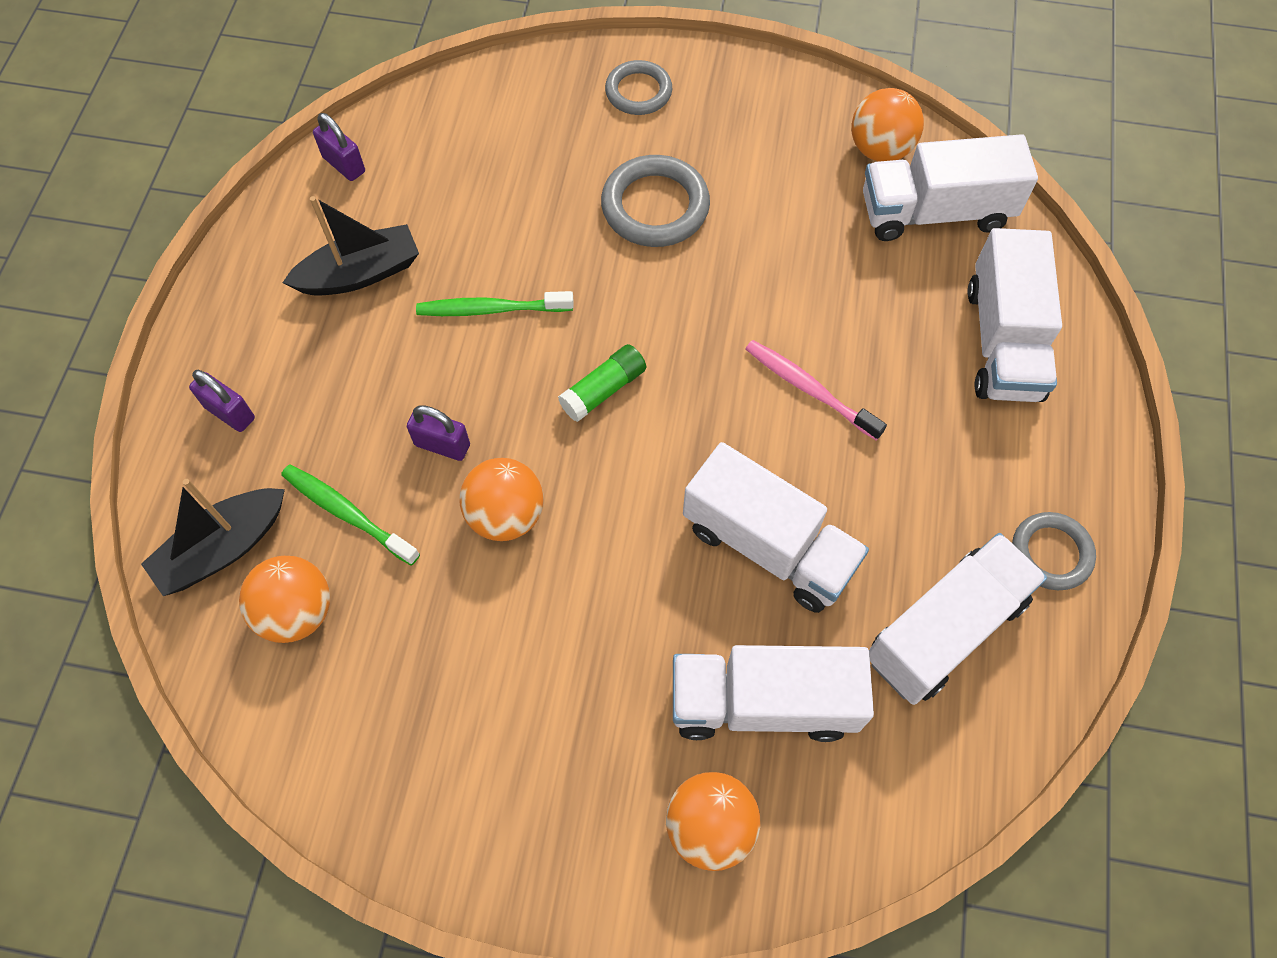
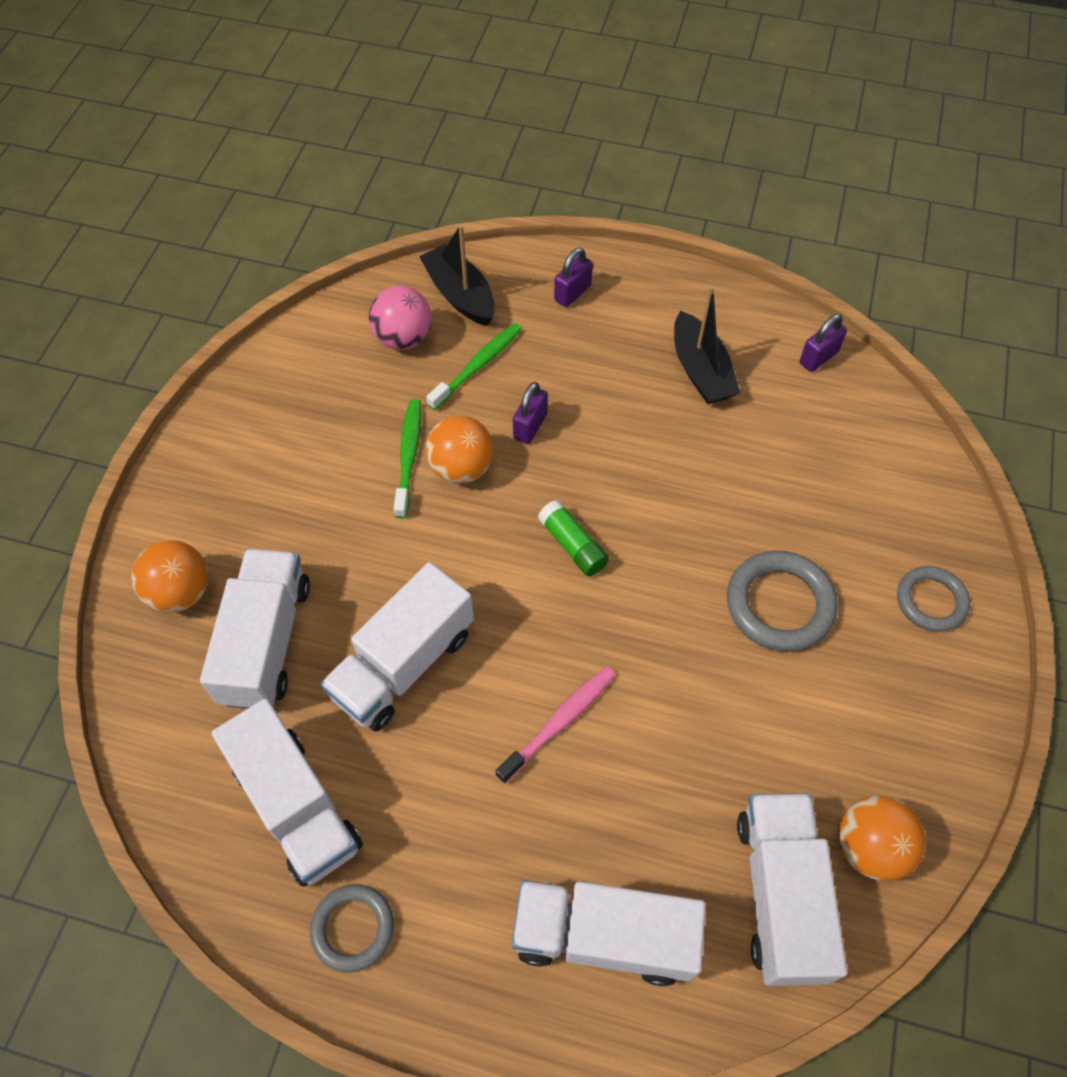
camera: 95 degrees right, 5 degrees down
(297, 612) = (403, 338): orange ball -> pink ball
(491, 309) = (661, 463): green toothbrush -> green toothbrush (409, 456)

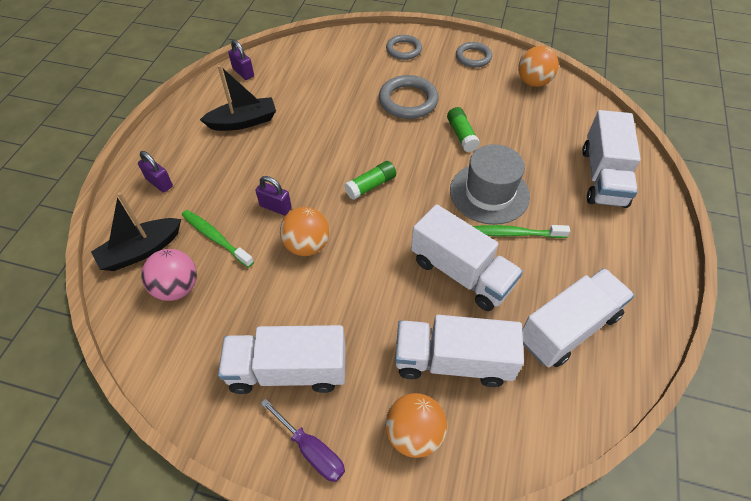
camera: 90 degrees left, 5 degrees down
(182, 488) = (311, 450): none -> purple screwdriver
(353, 928) = (634, 290): grey ring -> grey ring (473, 57)
(409, 456) = (293, 278): green toothbrush -> green toothbrush (513, 233)
(559, 722) = (489, 193): pink toothbrush -> grey hat
(697, 689) = (461, 135): none -> green glue stick
(780, 895) = (563, 112): white truck -> white truck (288, 370)

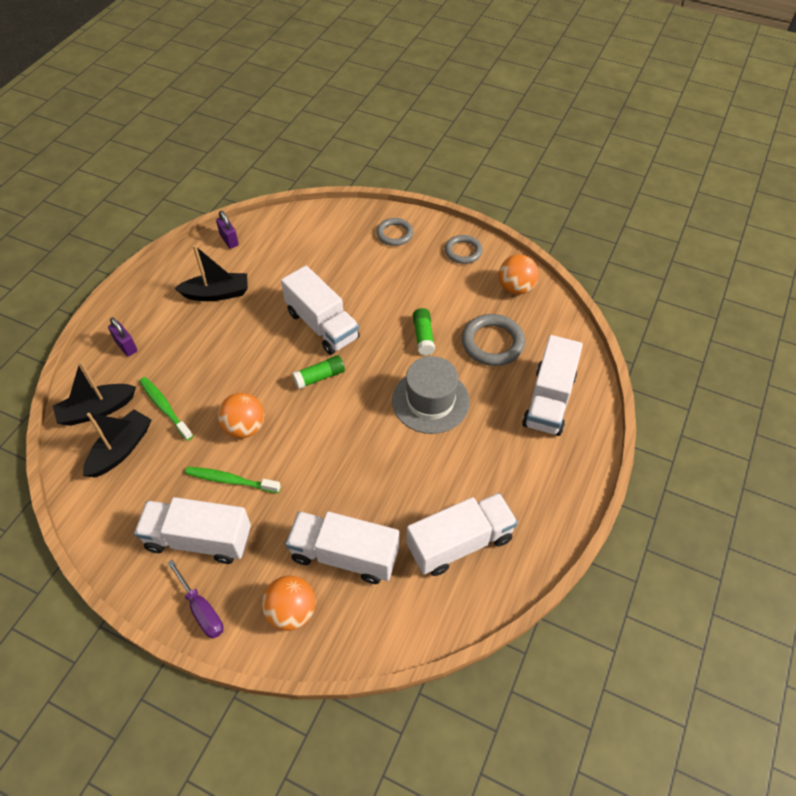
camera: 10 degrees right, 0 degrees up
(177, 287) = (121, 449): pink ball -> black boat
(275, 207) = (225, 385): purple padlock -> none
(408, 101) = (382, 292): grey ring -> grey ring (492, 343)
(461, 273) = (378, 475): white truck -> white truck (322, 325)
(513, 233) = (440, 445): green toothbrush -> green toothbrush (230, 480)

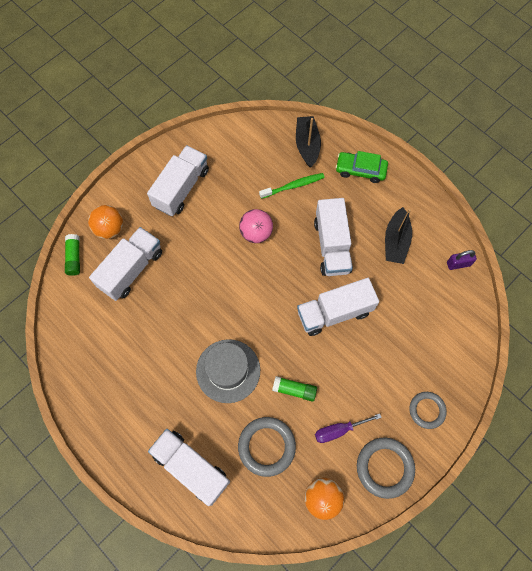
camera: 110 degrees right, 15 degrees up
(121, 449) = (268, 155): black boat -> none
(126, 346) = (360, 170): purple padlock -> green car
(201, 609) = (134, 181): purple screwdriver -> purple screwdriver (339, 430)
(230, 480) = (216, 215): green toothbrush -> none
(245, 427) = (256, 233): orange ball -> pink ball
(319, 377) = (282, 295): green glue stick -> green glue stick (74, 257)
(460, 543) = (105, 345): white truck -> white truck (332, 246)
(463, 251) = (384, 467): grey ring -> grey ring, size x1.53

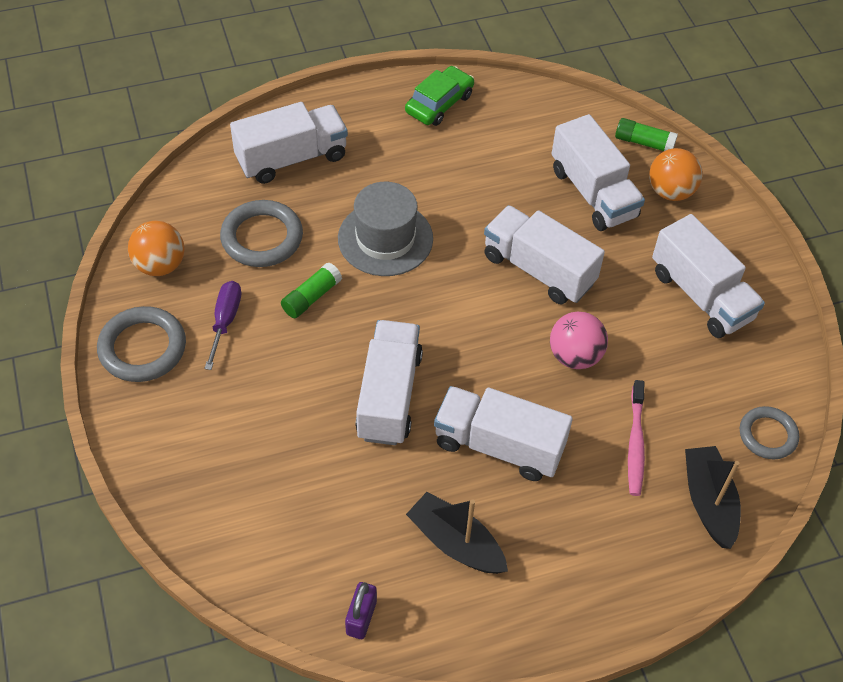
camera: 115 degrees right, 15 degrees down
(206, 275) = (538, 269): none -> white truck
(293, 186) = (635, 444): green toothbrush -> pink toothbrush
(307, 145) = (708, 502): black boat -> black boat turned 120 degrees counterclockwise
(360, 170) = (619, 561): green car -> green car (439, 103)
(427, 410) = (174, 437): grey ring -> grey ring (767, 435)

